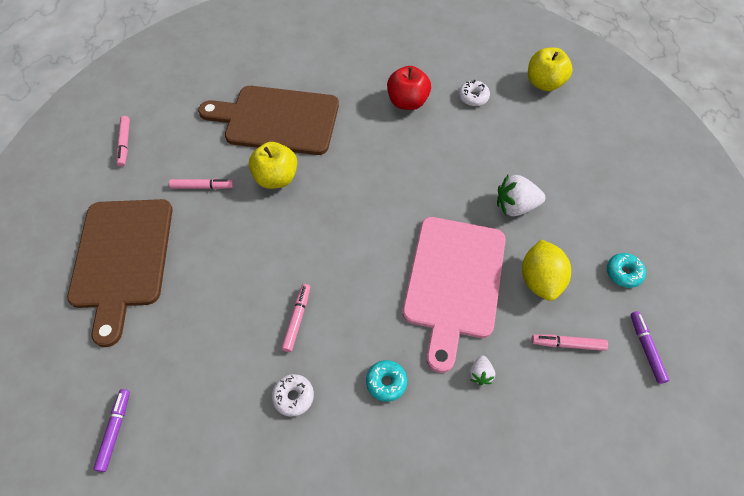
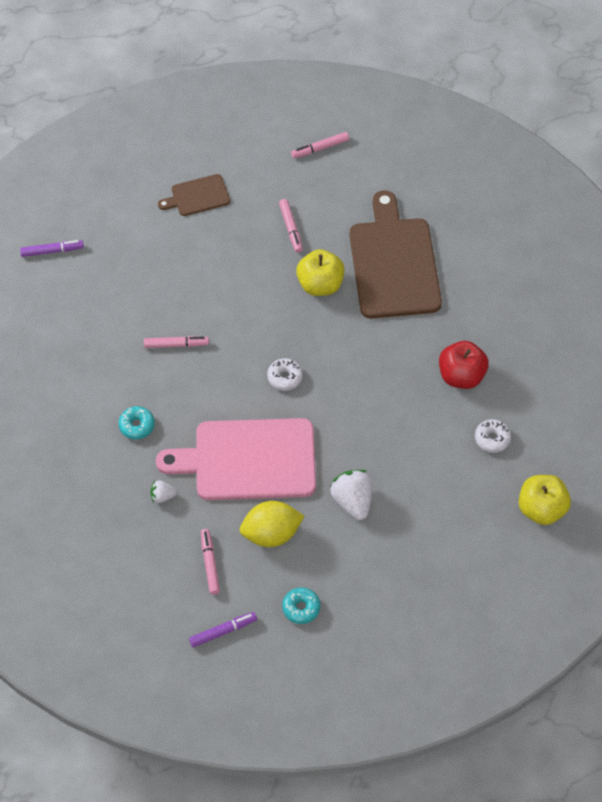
camera: 75 degrees right, 0 degrees up
(122, 258) = (197, 196): brown cutting board -> brown cutting board, size x0.49
(293, 397) = (108, 361): white donut -> white donut (285, 377)

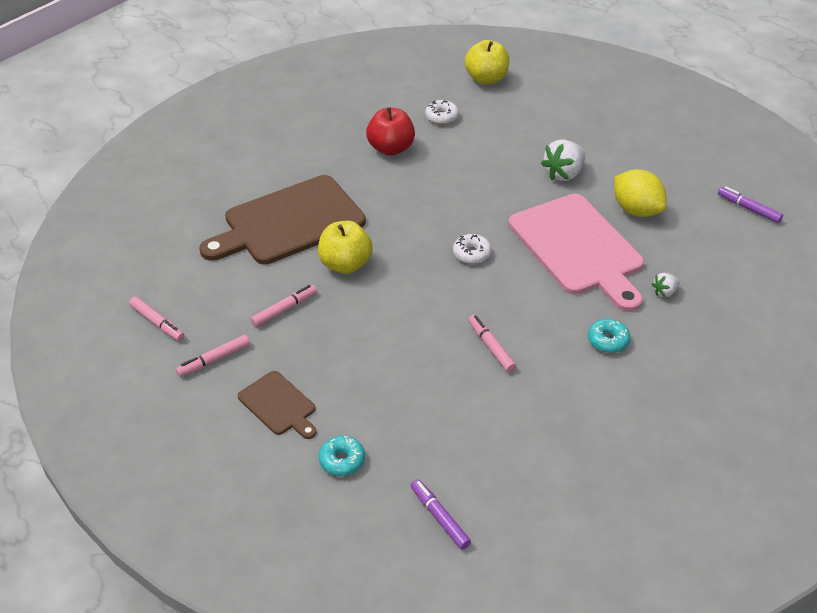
camera: 115 degrees left, 15 degrees down
(162, 496) = (664, 292): white strawberry -> white strawberry turned 90 degrees clockwise
(210, 564) = (699, 237): pink marker -> pink marker (214, 360)
(301, 608) = (685, 173): turquoise donut -> turquoise donut (342, 460)

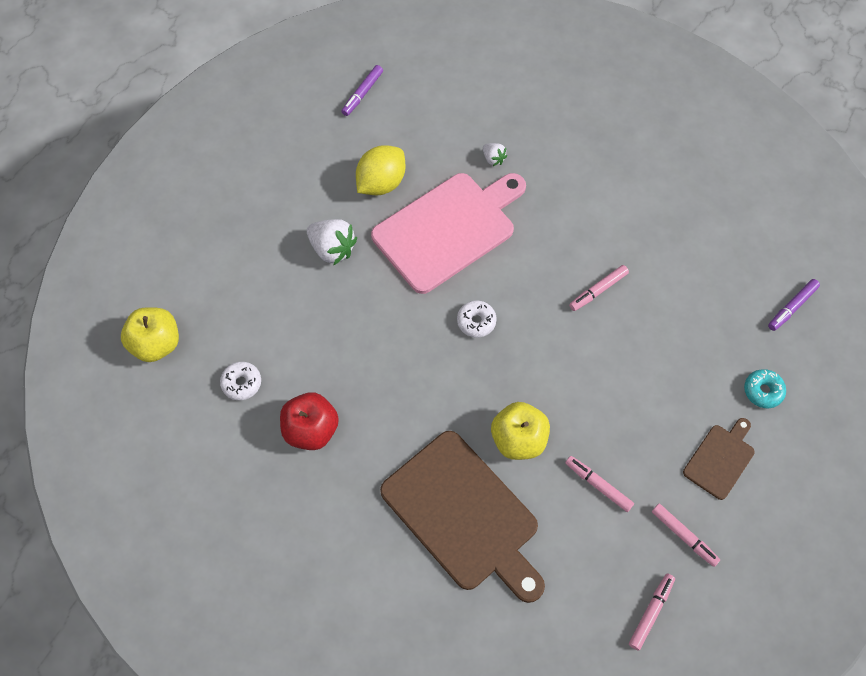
camera: 100 degrees left, 20 degrees up
(608, 340) = (565, 200): turquoise donut -> none

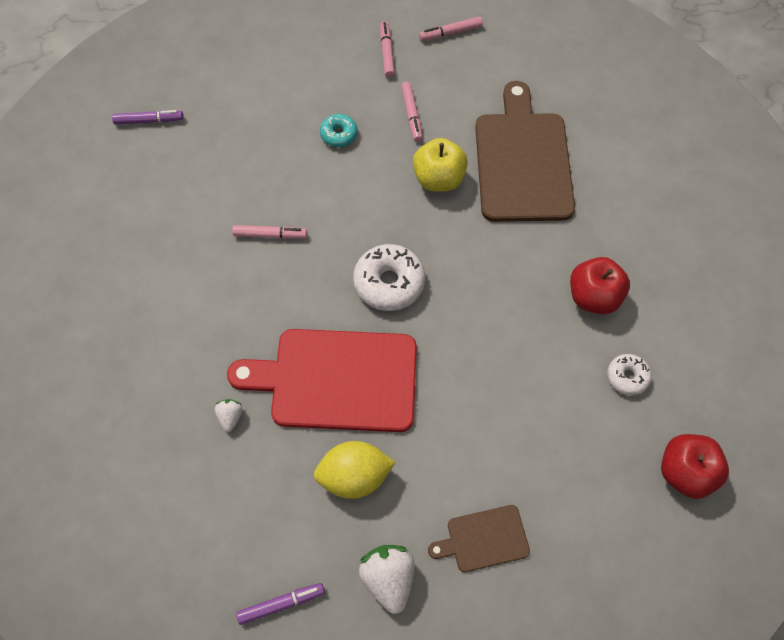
camera: 140 degrees left, 0 degrees up
(156, 344) = (685, 472): yellow apple -> red apple
(332, 249) = (456, 442): white strawberry -> white strawberry (388, 578)
(448, 229) = (337, 379): pink cutting board -> red cutting board
(476, 321) = (389, 283): white donut -> white donut, size x1.74
(720, 459) = (314, 73): brown cutting board -> brown cutting board (483, 539)
(763, 391) = (237, 88): turquoise donut -> turquoise donut (339, 134)

